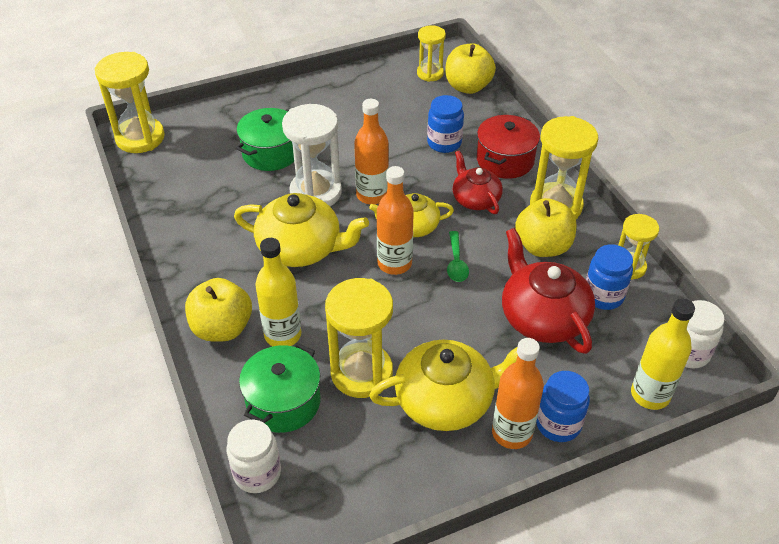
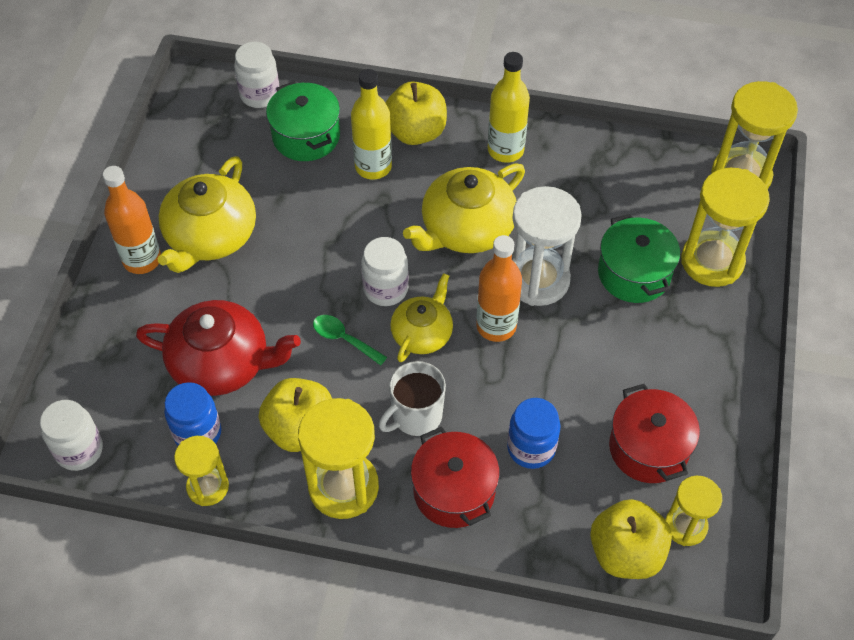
camera: 125 degrees right, 10 degrees up
(361, 373) = (287, 197): yellow hourglass -> yellow hourglass (712, 261)
(394, 263) = (385, 289): orange bottle -> white jar
(396, 101) = (648, 448): none -> red pot
(475, 199) = (416, 416): red teapot -> white mug
(558, 424) = (118, 296): blue jar -> none
(650, 395) = (75, 382): yellow bottle -> yellow bottle (505, 150)

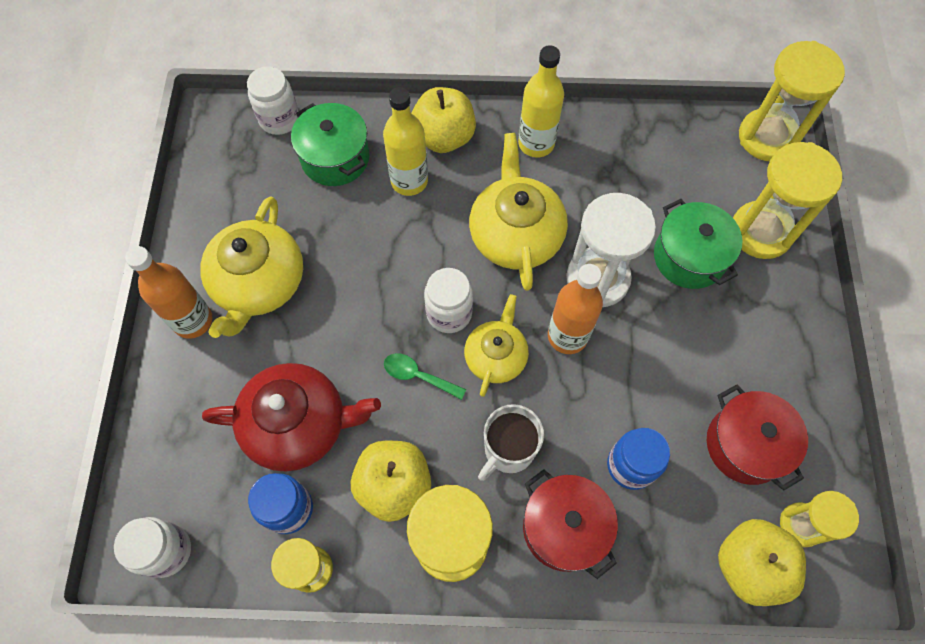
camera: 10 degrees left, 10 degrees up
(466, 229) = (515, 234): yellow teapot -> yellow teapot turned 135 degrees clockwise

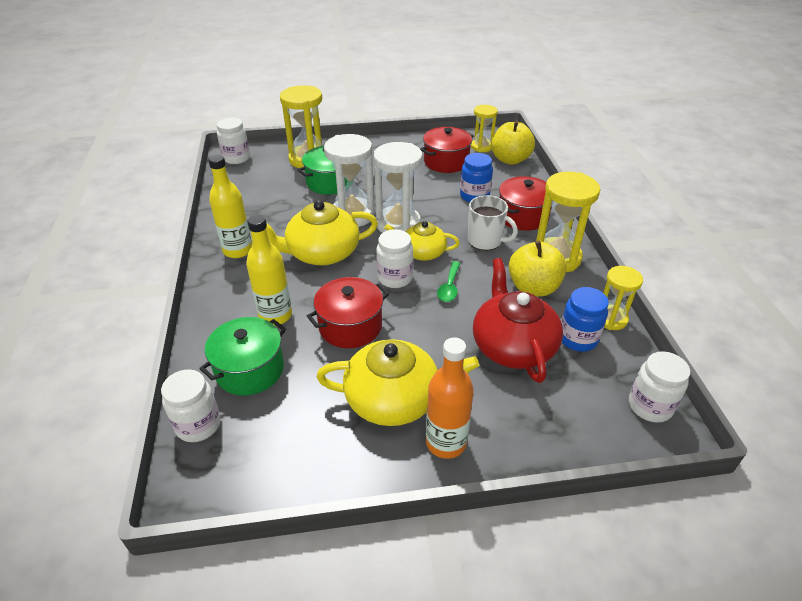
camera: 100 degrees left, 25 degrees down
(374, 253) = (350, 326): none -> red pot
(444, 137) = (229, 301): yellow apple -> none
(567, 336) = (398, 224): orange bottle -> white hourglass
(767, 137) = (236, 158): yellow hourglass -> white jar

